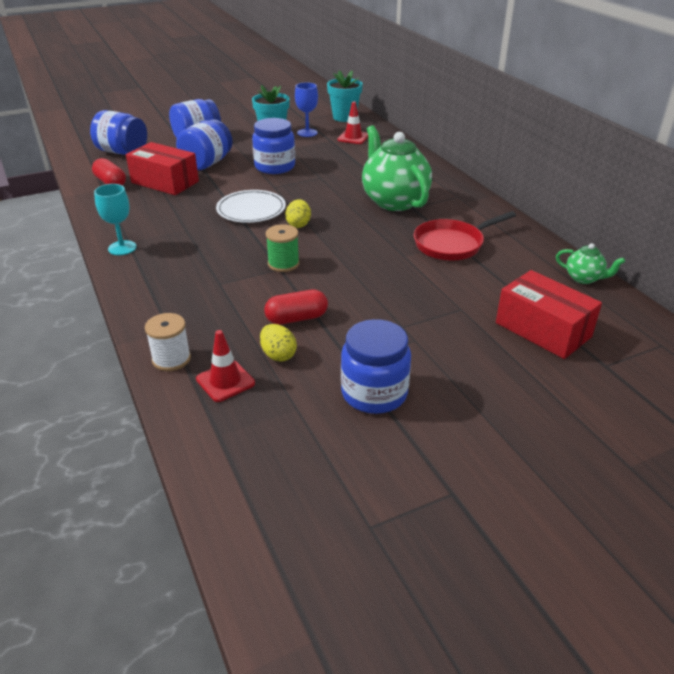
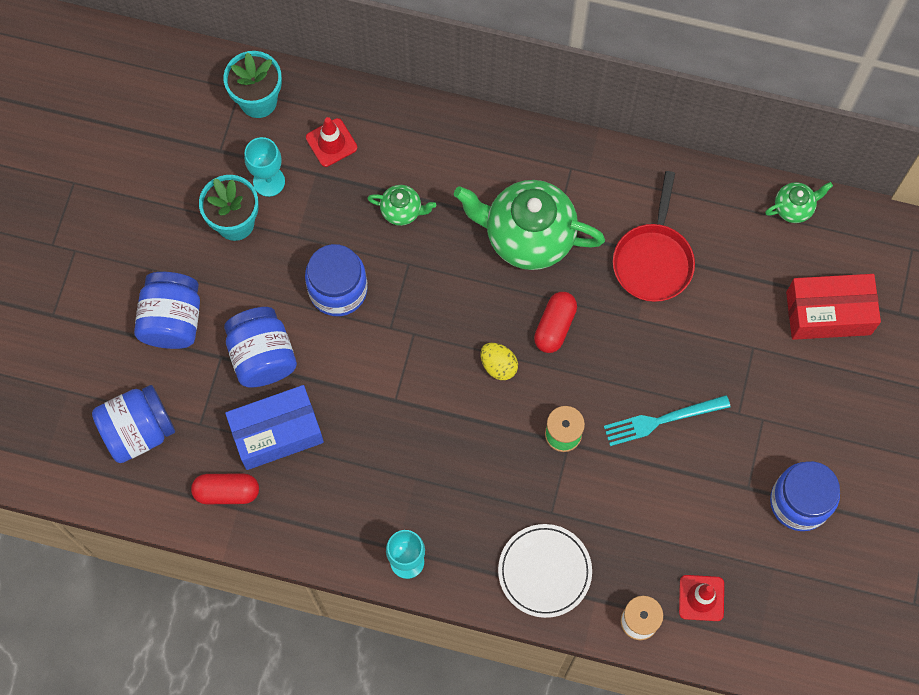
camera: 50 degrees left, 35 degrees up
(165, 182) = (277, 433): red box -> blue box
(251, 210) = (426, 388): white plate -> white plate (544, 571)
(278, 355) = (699, 537): yellow egg -> none
(296, 318) = (660, 487): red capsule -> red capsule (554, 326)
(307, 133) = (269, 181): blue goblet -> turquoise goblet
(347, 165) = (402, 211): none -> green teapot
(348, 296) = (662, 420): none -> turquoise fork

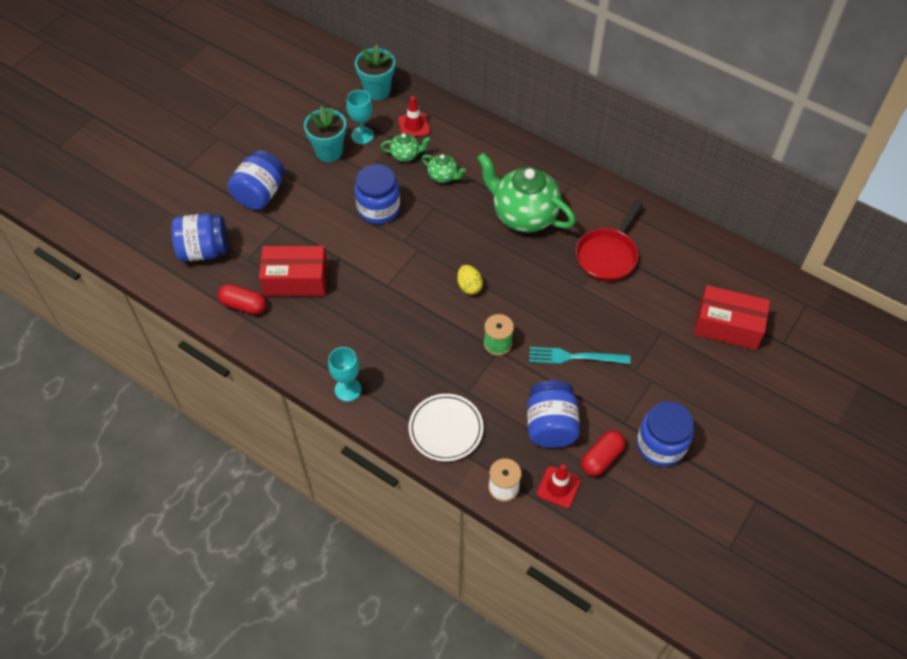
camera: 20 degrees right, 15 degrees down
(262, 356) = (309, 232): blue jar -> blue jar (550, 426)
(277, 433) = (296, 280): blue box -> red box
(554, 326) = (520, 274): red capsule -> red capsule (601, 458)
(794, 208) = (724, 253): green teapot -> green teapot (405, 155)

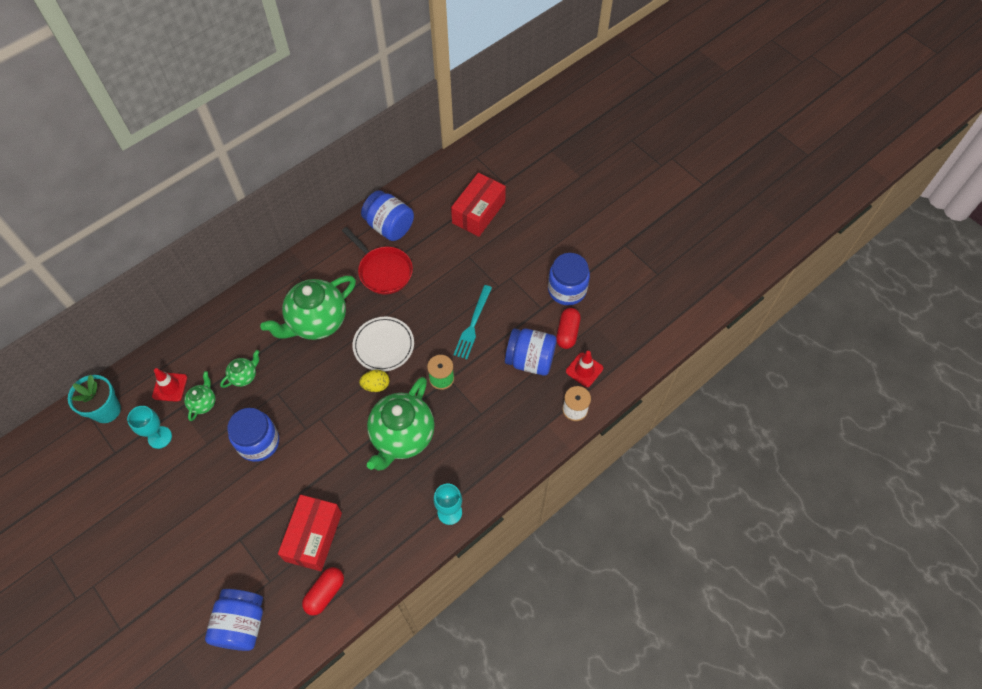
camera: 75 degrees left, 5 degrees up
(260, 194) = (191, 553): blue jar -> blue jar (389, 226)
(329, 151) = (166, 474): turquoise flower pot -> none
(419, 325) = (402, 436): none -> green teapot
(446, 429) = (511, 440): white plate -> white plate (383, 345)
(601, 458) = (567, 332): red capsule -> red capsule turned 45 degrees clockwise

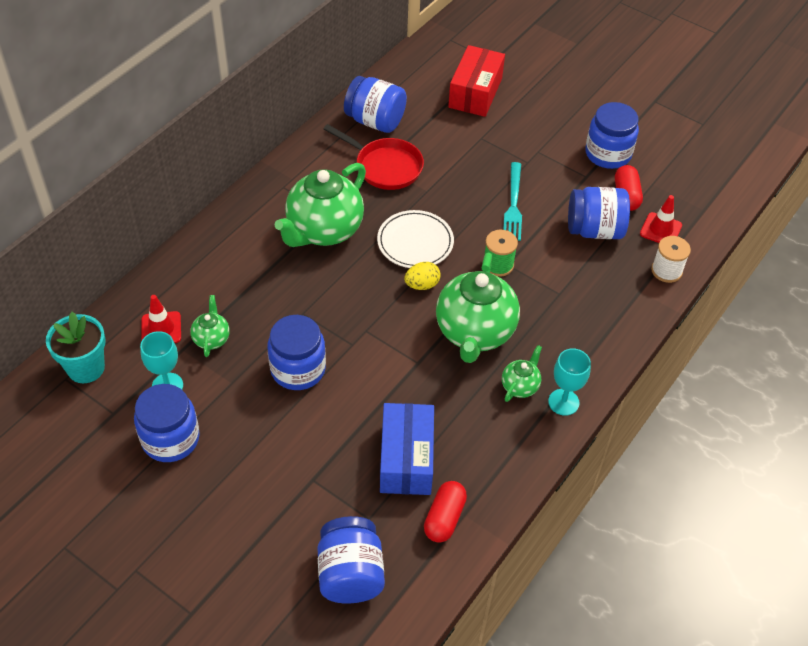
camera: 15 degrees left, 10 degrees down
(148, 483) = (170, 439): none -> blue jar
(244, 376) = (253, 301): green teapot -> green teapot (520, 386)
(313, 537) = (406, 459): red box -> blue box

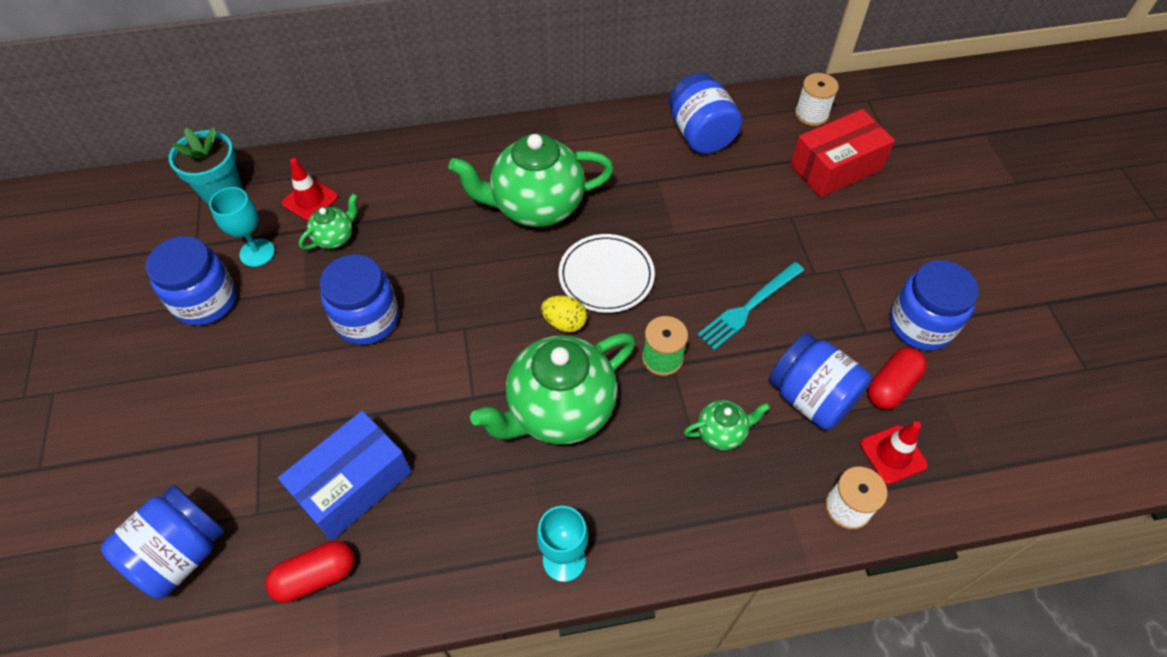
camera: 45 degrees right, 5 degrees up
(385, 166) = (661, 184): red pan -> none
(427, 68) = (811, 114): none -> white spool
(520, 386) = (540, 504): green teapot -> green teapot (722, 433)

